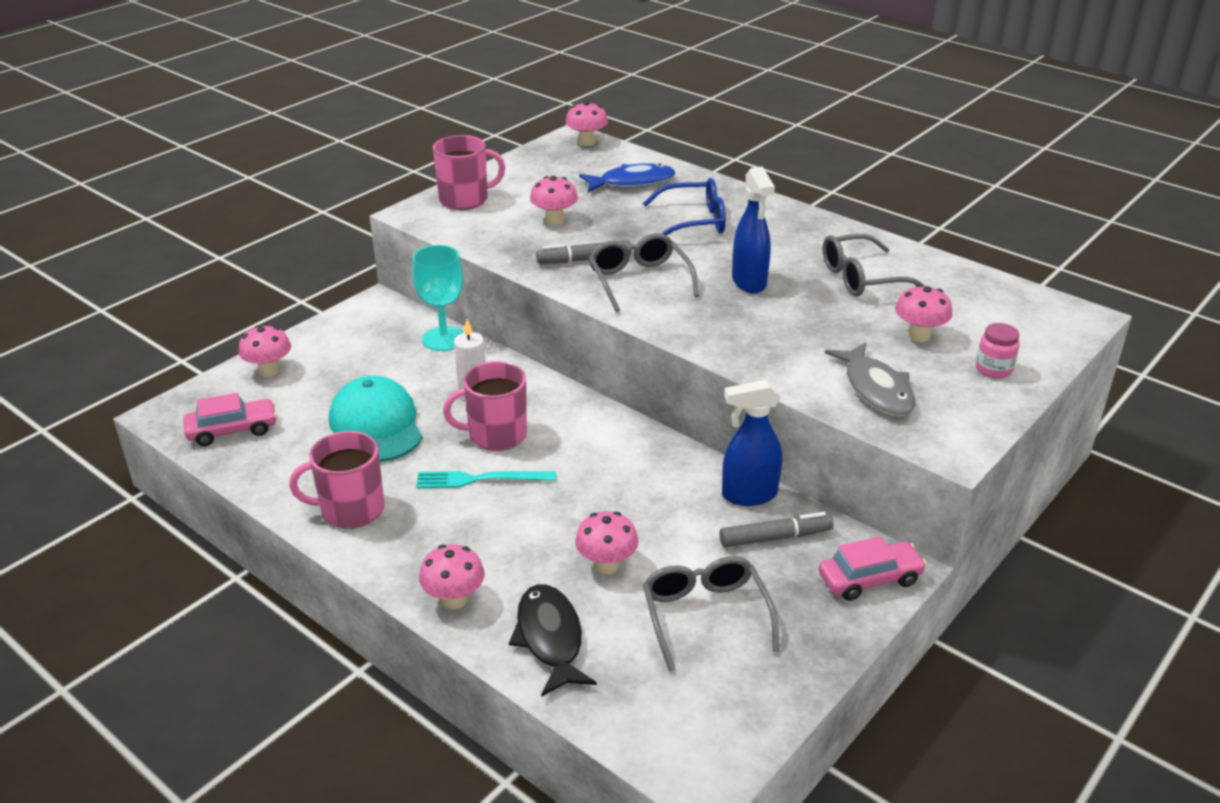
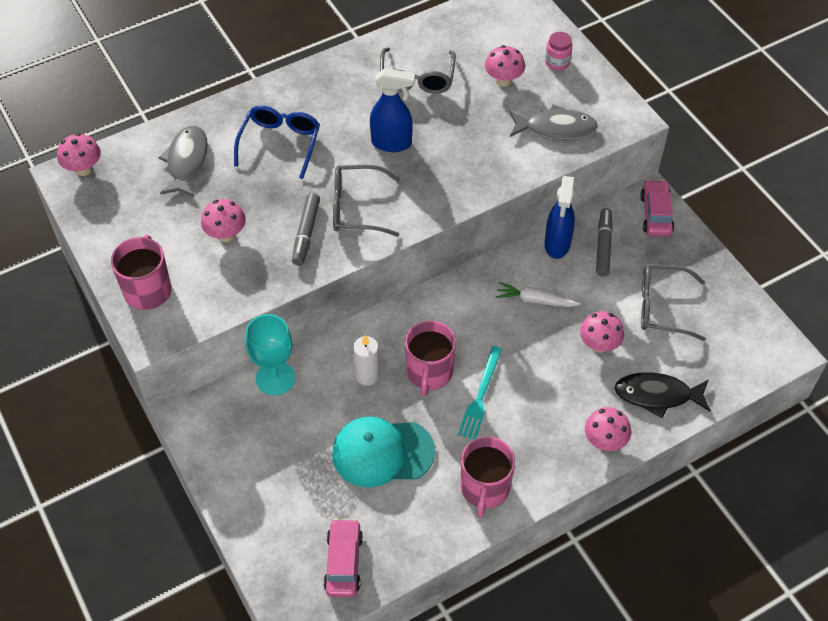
camera: 70 degrees left, 20 degrees up
(269, 370) = (262, 523): pink mushroom -> none
(632, 182) = (186, 161): blue fish -> grey fish
(646, 494) = (535, 300): none -> white carrot

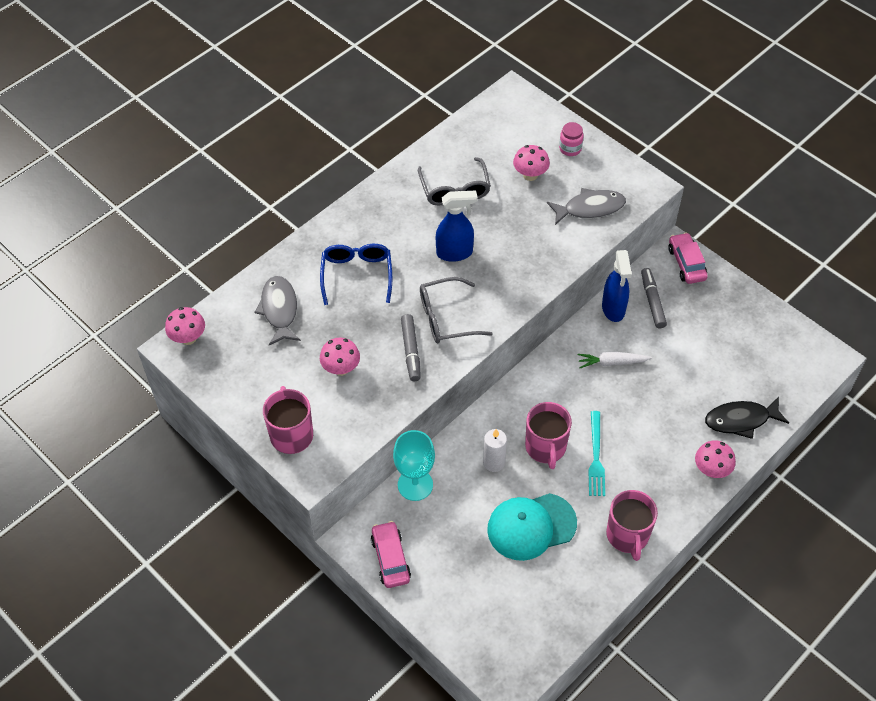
camera: 15 degrees left, 0 degrees up
(343, 562) = (533, 629): pink car -> pink car (390, 558)
(599, 345) = (678, 388): pink mushroom -> none
(662, 307) = (719, 343): grey glasses -> none

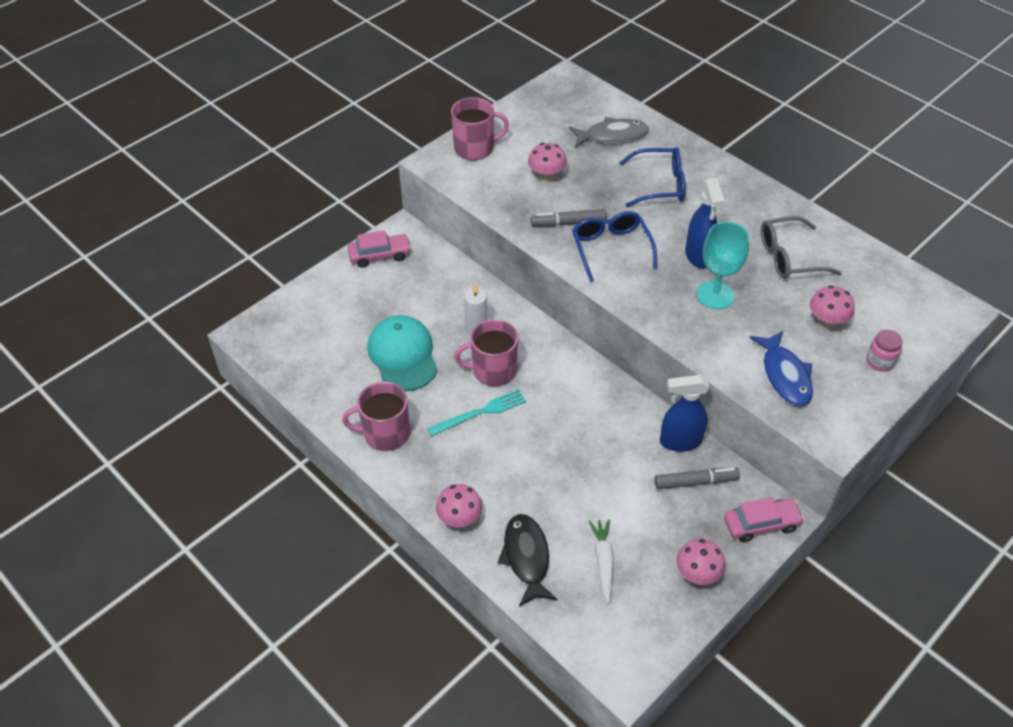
camera: 90 degrees right, 5 degrees down
(188, 338) = (577, 84): pink mushroom -> pink mushroom (697, 574)
(415, 485) = (454, 271): turquoise goblet -> turquoise goblet (715, 295)
(447, 318) = (611, 249): grey glasses -> blue glasses
(590, 208) = (784, 375): grey fish -> blue fish
(596, 457) = (480, 412): turquoise fork -> turquoise fork turned 150 degrees clockwise
(612, 362) = (603, 435): white carrot -> white carrot (603, 562)

